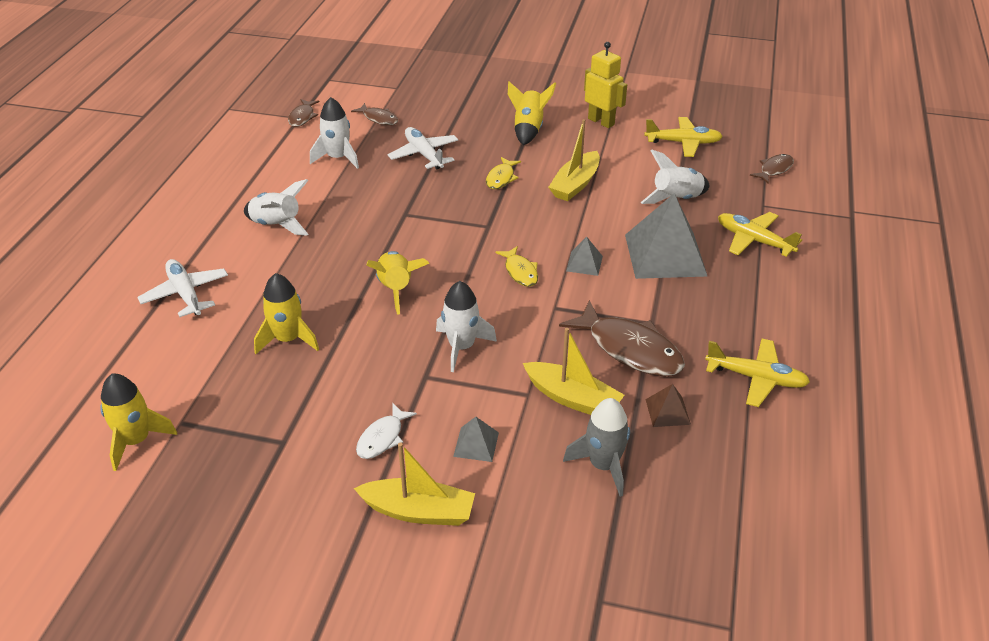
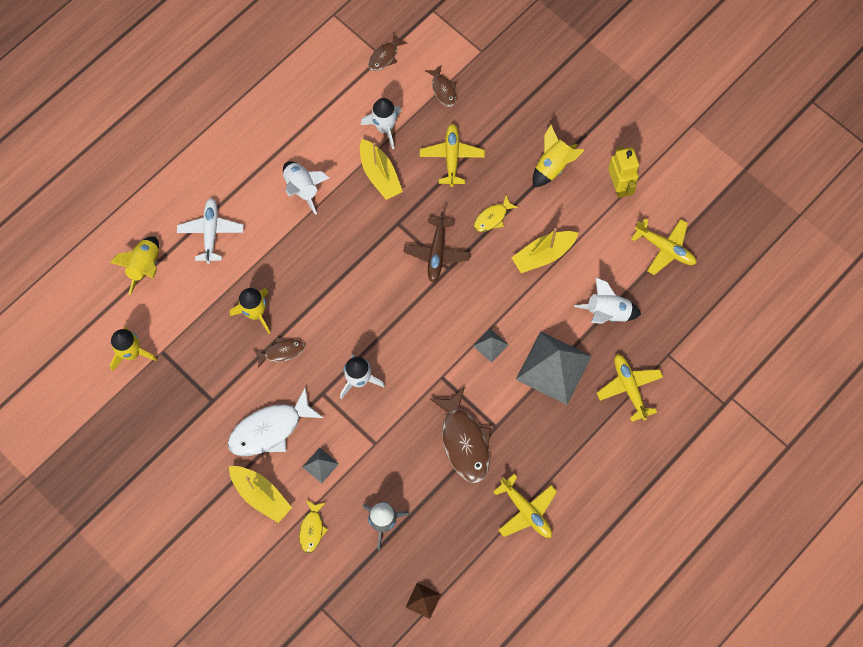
camera: 30 degrees right, 30 degrees up
(382, 438) = (270, 429): white fish -> white fish, size x1.87
(396, 289) = (348, 301): yellow rocket -> yellow rocket (145, 267)
(424, 154) = (451, 157): white plane -> yellow plane
(466, 220) = (437, 253): none -> brown plane
(520, 272) = (441, 329): yellow fish -> yellow fish (312, 529)
(572, 398) = (400, 462): yellow boat -> yellow boat (379, 175)
(667, 411) = (450, 505): brown pyramid -> brown pyramid (423, 600)
(774, 169) = (711, 319): brown fish -> brown fish (282, 352)

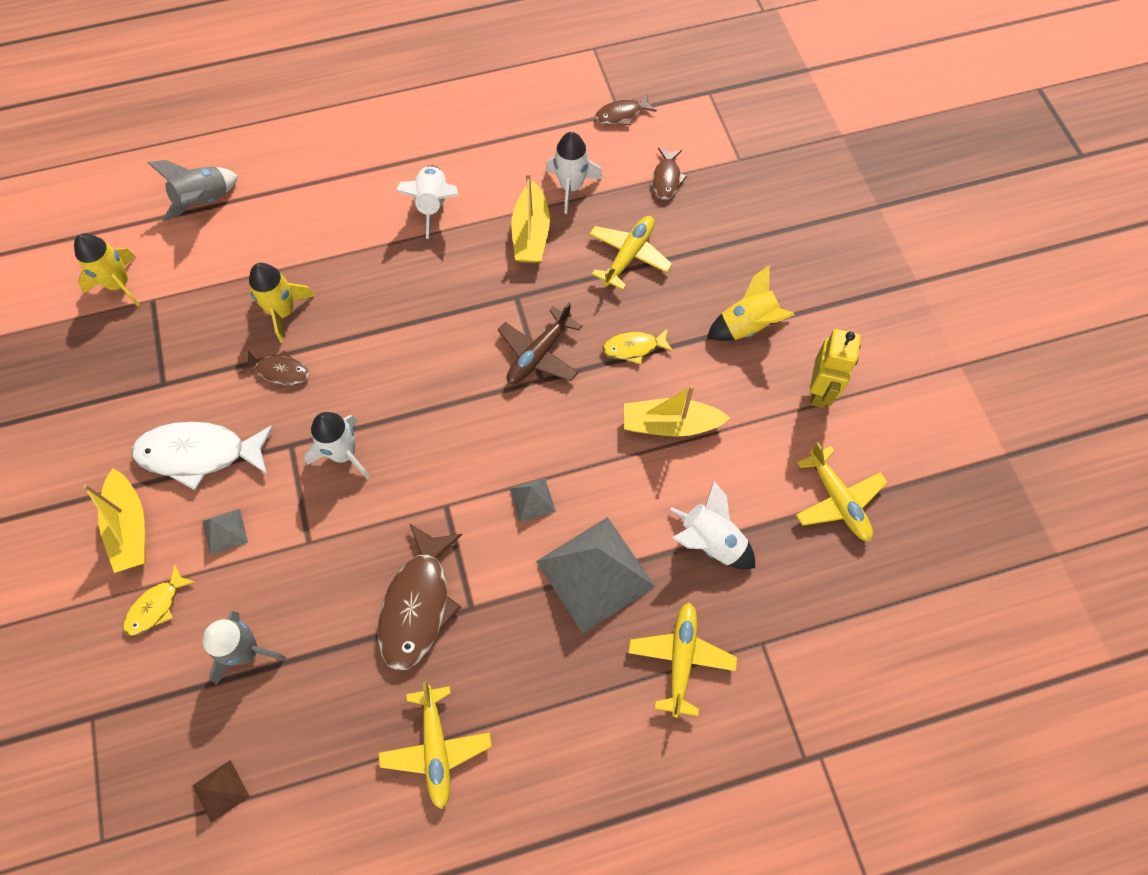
camera: 30 degrees right, 5 degrees down
(145, 267) = (204, 201): yellow rocket -> grey rocket
(211, 232) = (300, 201): white plane -> none

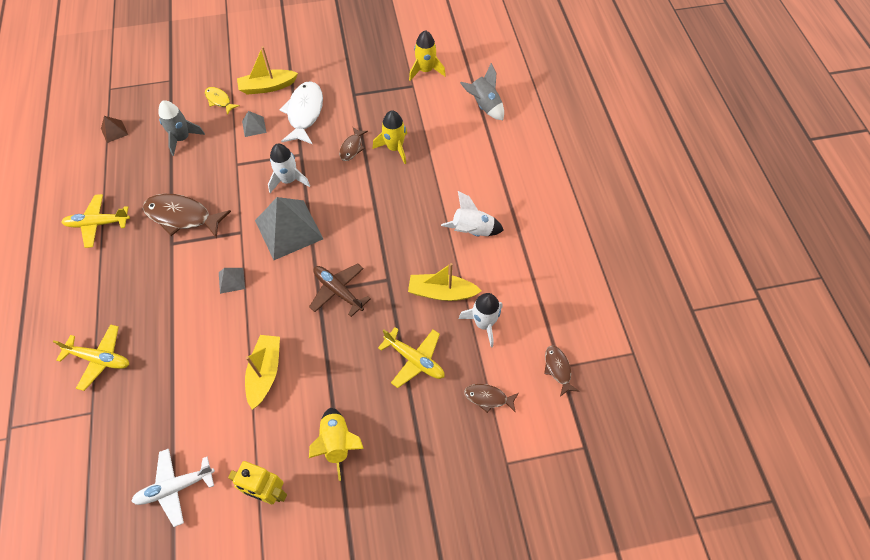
camera: 95 degrees right, 5 degrees down
(595, 573) = (171, 313): grey pyramid -> grey pyramid (289, 229)
(634, 348) = (332, 354): yellow fish -> none
(710, 542) = (171, 389): white rocket -> none
(838, 500) = (175, 487): yellow plane -> white plane

